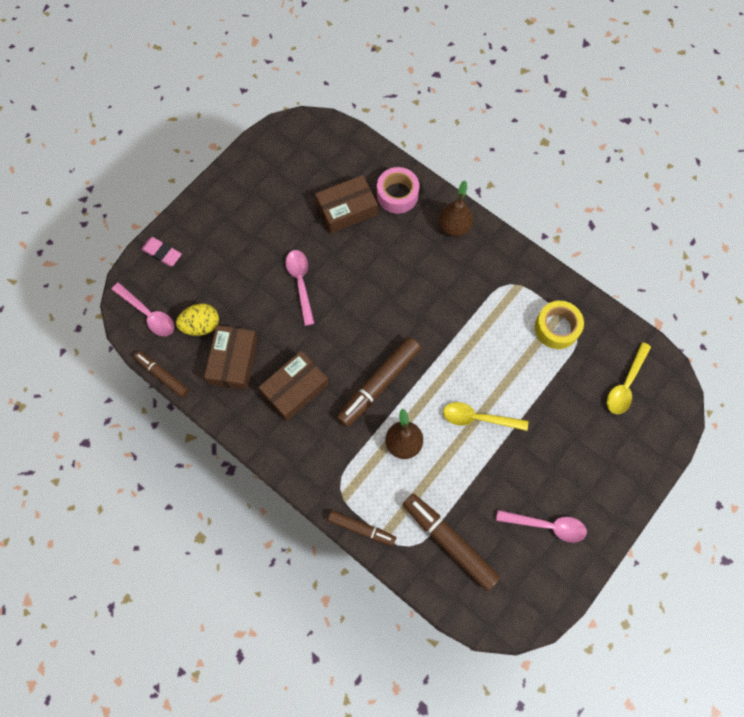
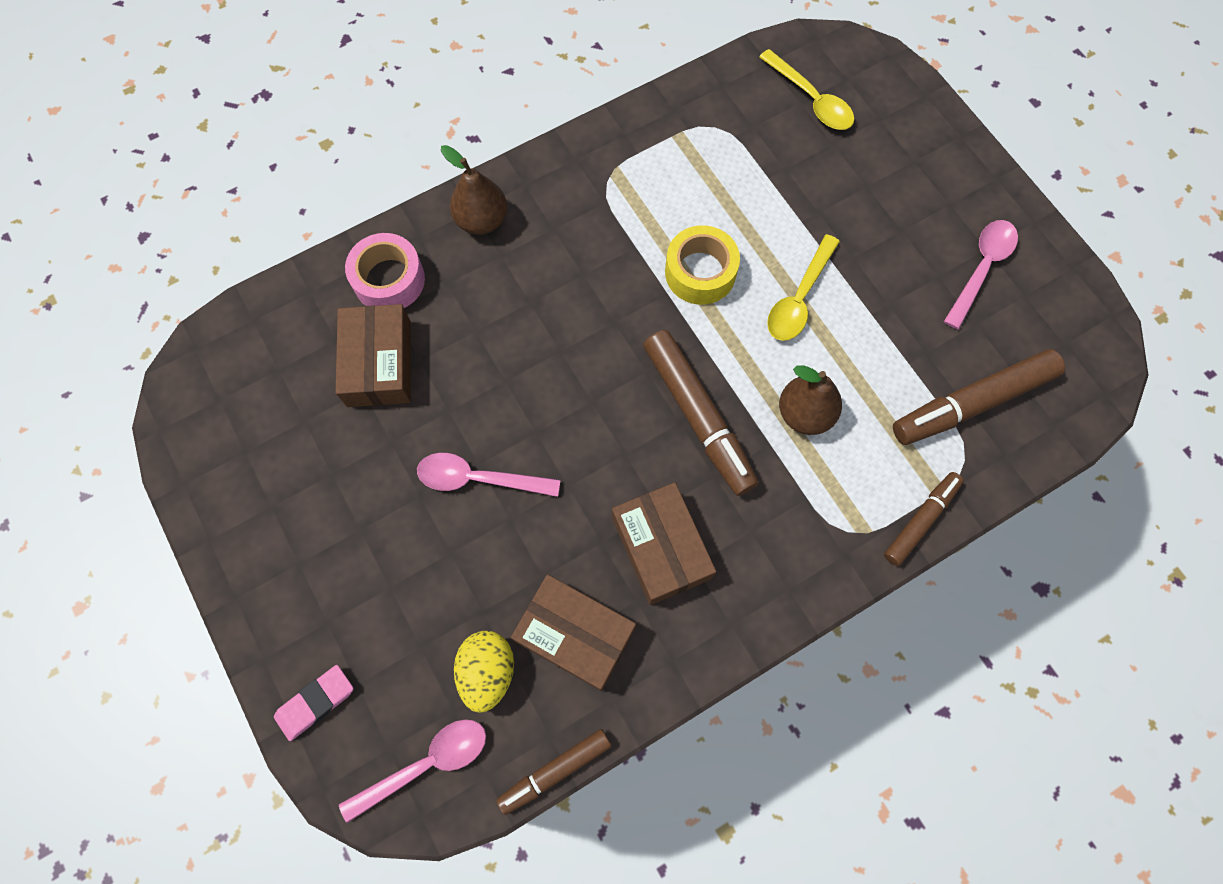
camera: 70 degrees left, 0 degrees up
(556, 328) = (698, 148): yellow tape -> yellow tape (700, 272)

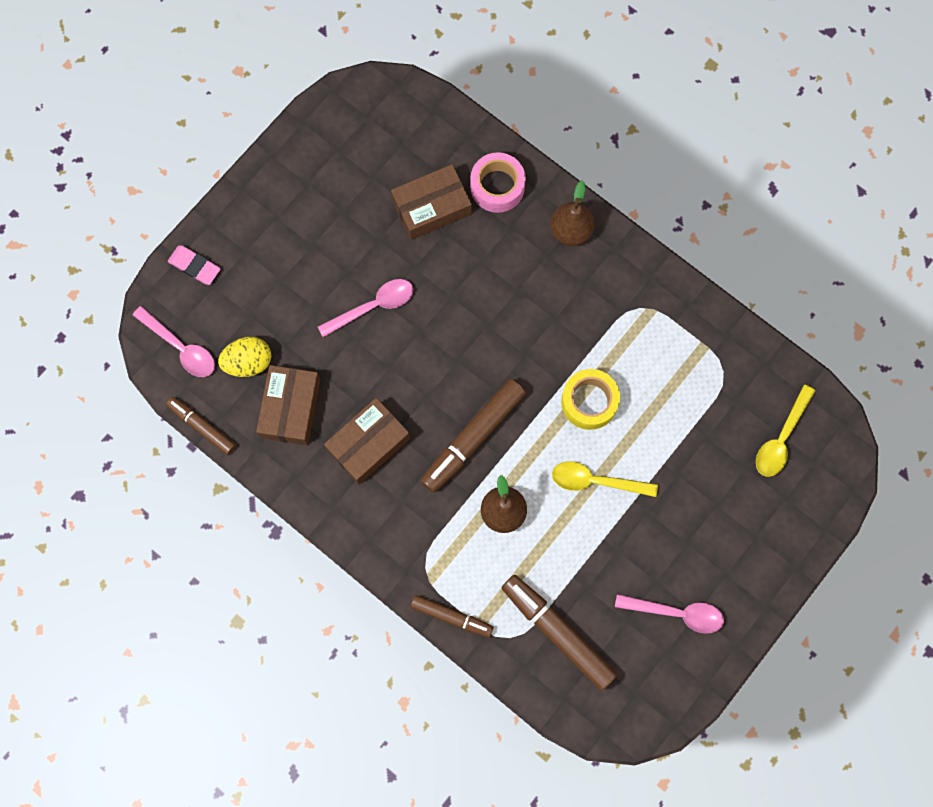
camera: 70 degrees right, 5 degrees up
(478, 479) = (373, 306): pink spoon -> pink spoon turned 75 degrees clockwise

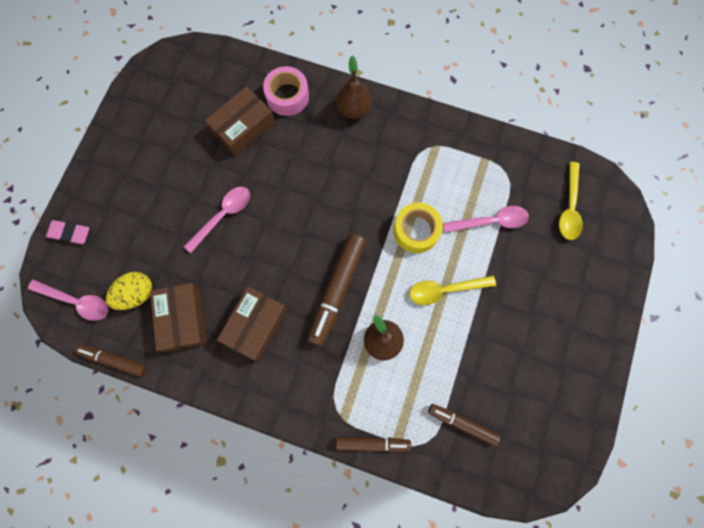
camera: 20 degrees left, 0 degrees up
(557, 632) = (462, 424): brown marker -> brown marker, size x0.60
(676, 613) = (548, 372): pink spoon -> pink spoon (490, 221)

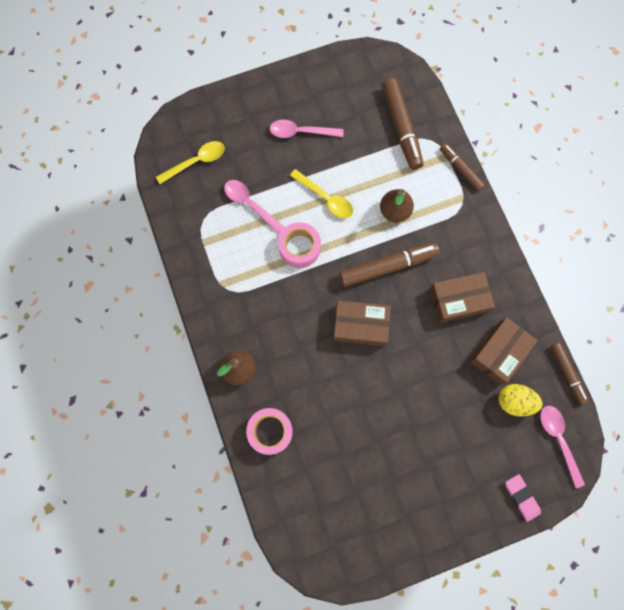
camera: 130 degrees left, 0 degrees up
(223, 216) = (406, 392): pink spoon -> pink spoon (301, 132)
(243, 127) = (325, 443): brown box -> brown box (360, 325)
(416, 231) = (299, 248): yellow tape -> pink tape
(462, 424) = (401, 128): brown marker -> brown marker, size x1.67

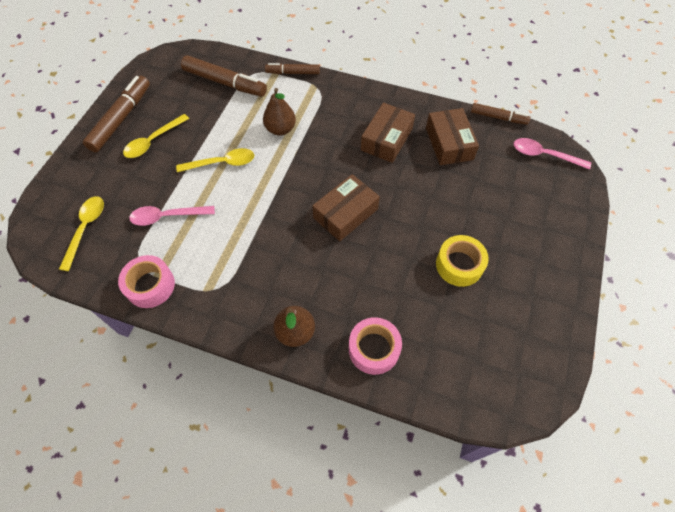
camera: 50 degrees left, 15 degrees down
(299, 248) = (241, 209): pink tape -> pink tape (150, 285)
(301, 132) = (153, 141): pink spoon -> yellow spoon
(387, 443) = (459, 265): none -> yellow tape
(388, 266) = (317, 163): brown marker -> brown marker (121, 119)
(514, 401) = (493, 160): yellow egg -> none
(521, 497) = (572, 207): pink eraser -> none

